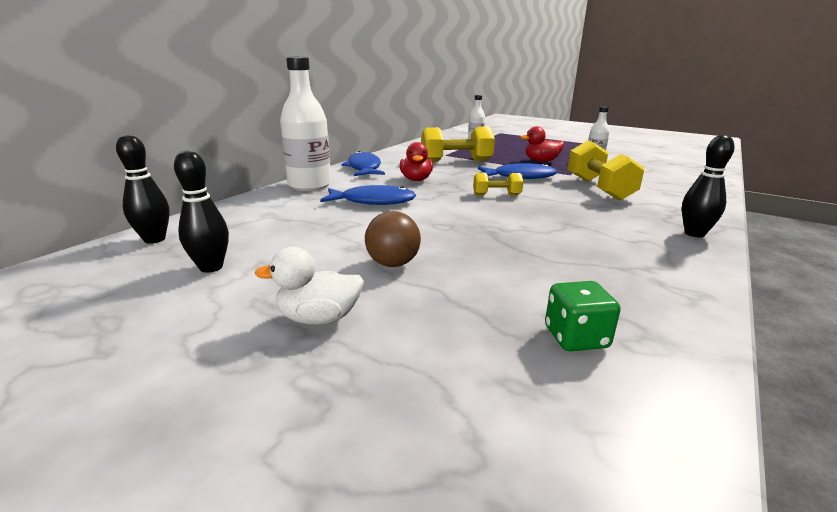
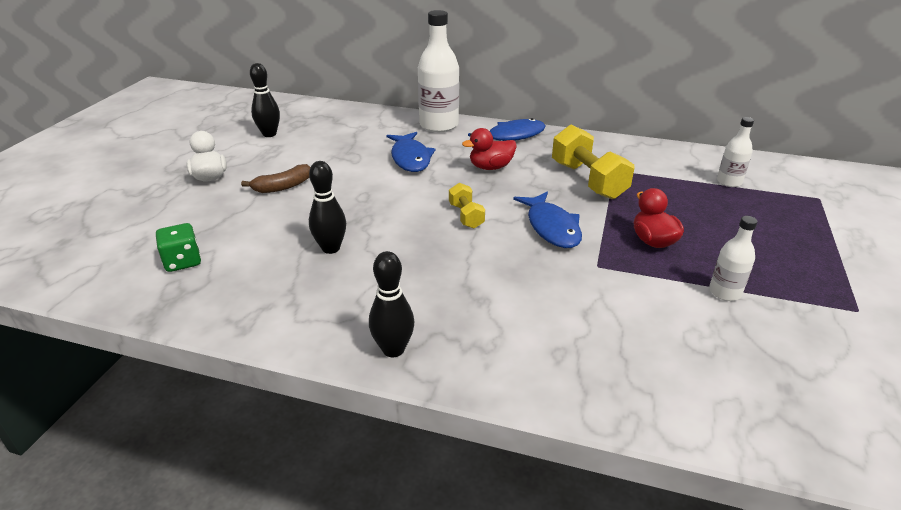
camera: 75 degrees right, 10 degrees up
(154, 239) = (306, 108): black bowling pin -> black bowling pin (331, 248)
(393, 264) = (283, 187): brown ball -> brown banana
(599, 188) = (539, 288): yellow dumbbell -> none

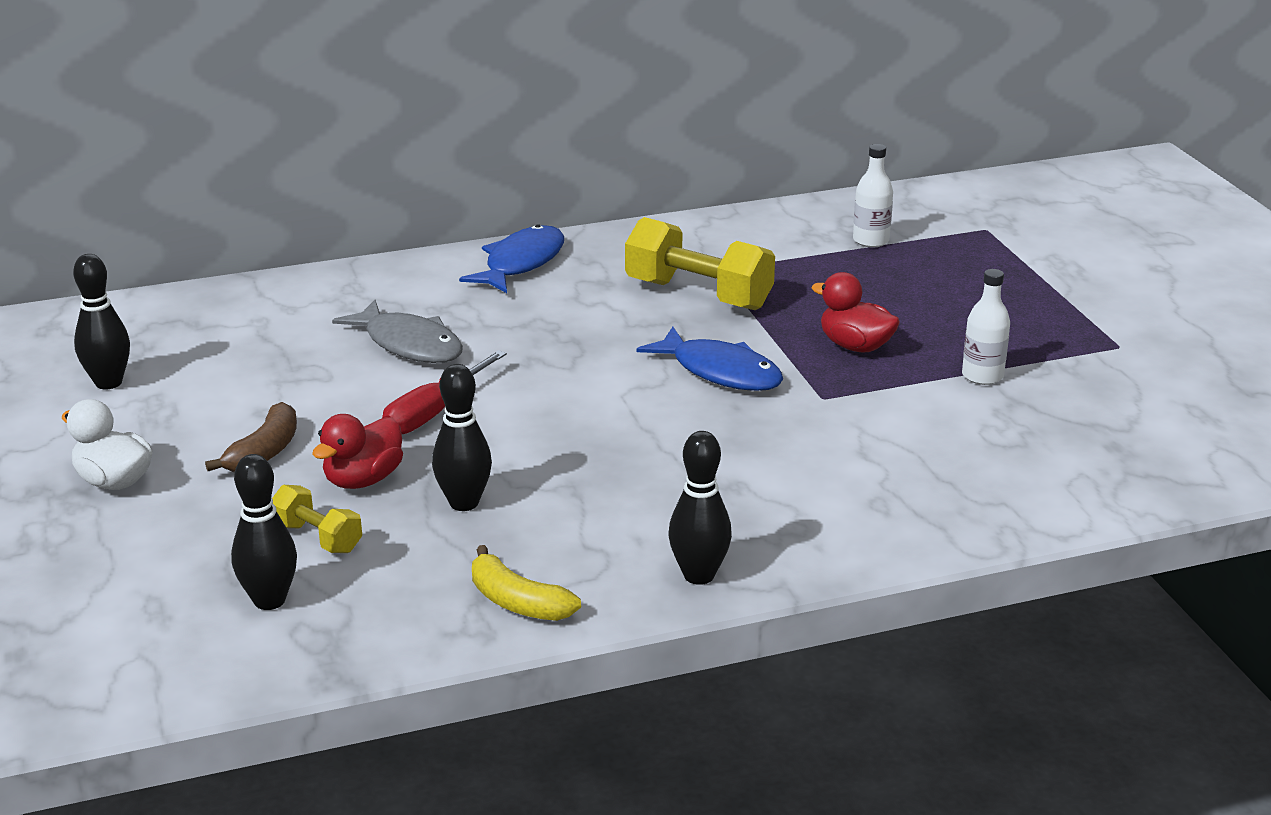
camera: 35 degrees left, 5 degrees down
(183, 261) = (269, 600): green dice -> black bowling pin
(282, 318) = (517, 602): none -> yellow banana
(378, 195) = (434, 412): none -> red screwdriver
(410, 158) = (409, 344): blue fish -> grey fish
(439, 125) = (385, 279): white bottle -> none
(466, 216) = (594, 396): yellow dumbbell -> yellow dumbbell (317, 538)
(490, 167) = (546, 319): red duck -> red duck (363, 480)

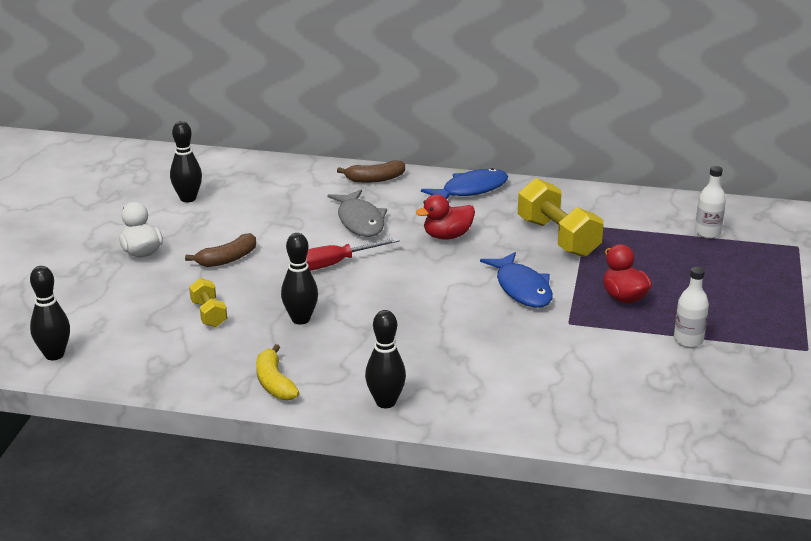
camera: 30 degrees right, 0 degrees up
(269, 600) = (154, 339): black bowling pin -> black bowling pin (54, 355)
(363, 480) = (261, 290): red duck -> red duck (447, 236)
(371, 282) = (375, 179): none -> brown banana

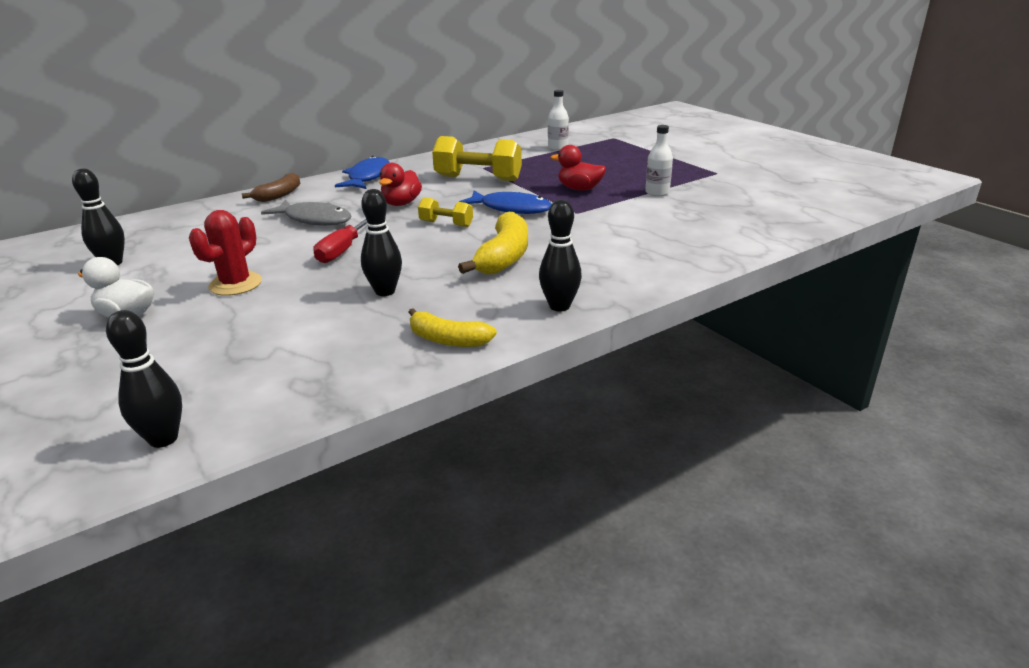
camera: 45 degrees left, 0 degrees up
(209, 314) = (289, 325): yellow dumbbell -> yellow dumbbell (446, 224)
(227, 259) = (235, 284): brown banana -> red cactus
(427, 335) = (504, 257): none -> yellow banana

